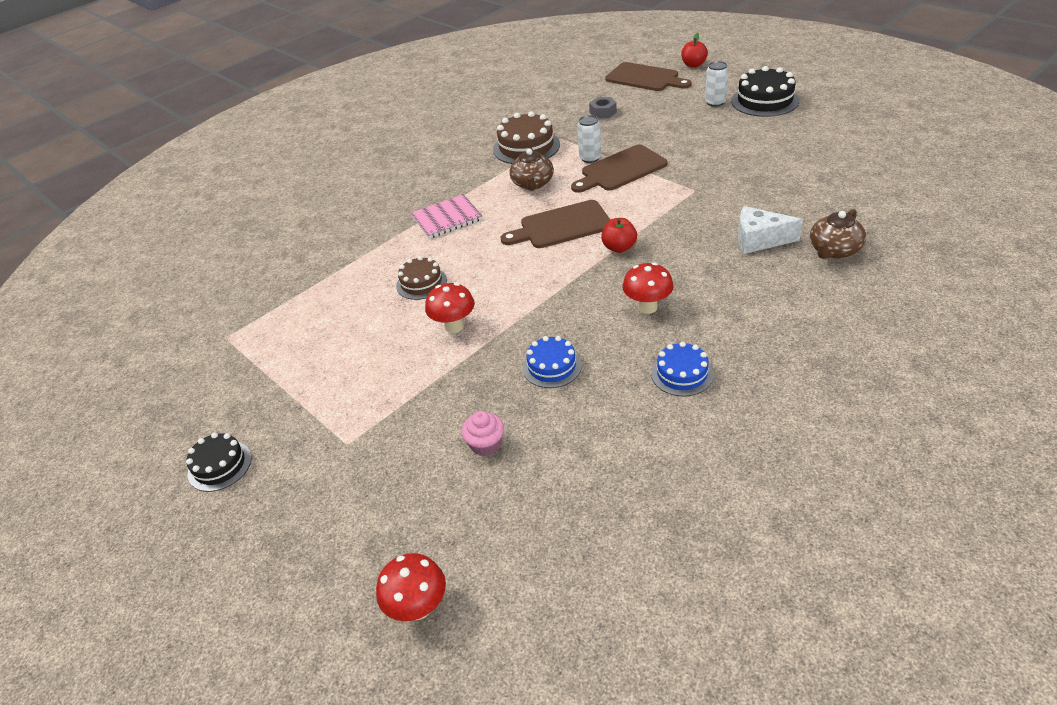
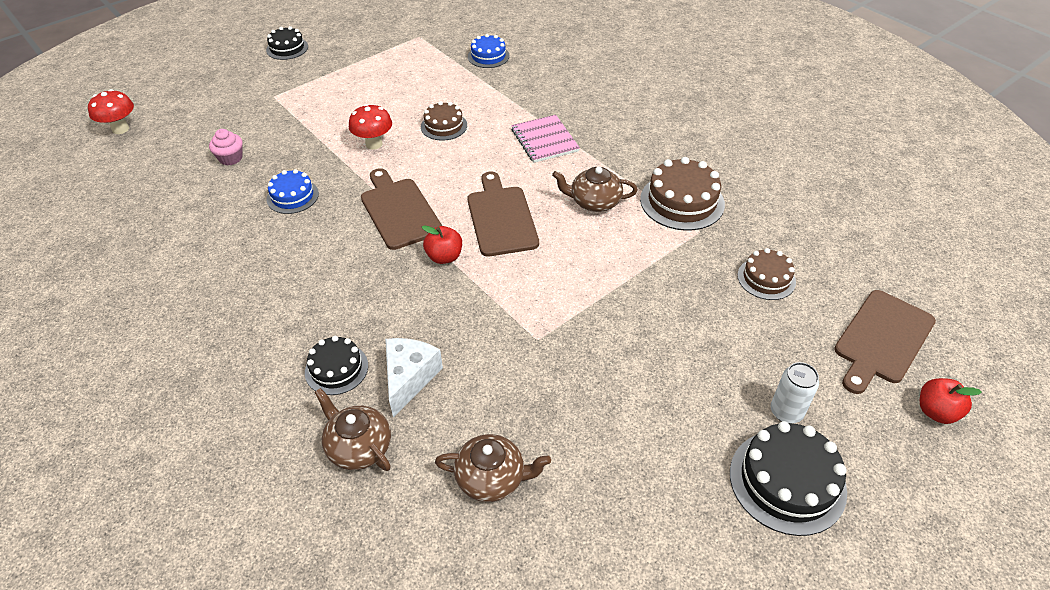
camera: 90 degrees right, 5 degrees up
(590, 158) = (641, 253): white can -> none
(603, 112) = (766, 278): grey nut -> brown cake
(621, 170) = (606, 278): brown cutting board -> brown cutting board (399, 211)
(647, 307) = (338, 265): red mushroom -> none
(682, 374) = (236, 274): blue cake -> blue cake (488, 56)
(768, 278) = (336, 369): none -> black cake
(823, 191) = (492, 478): none -> brown teapot

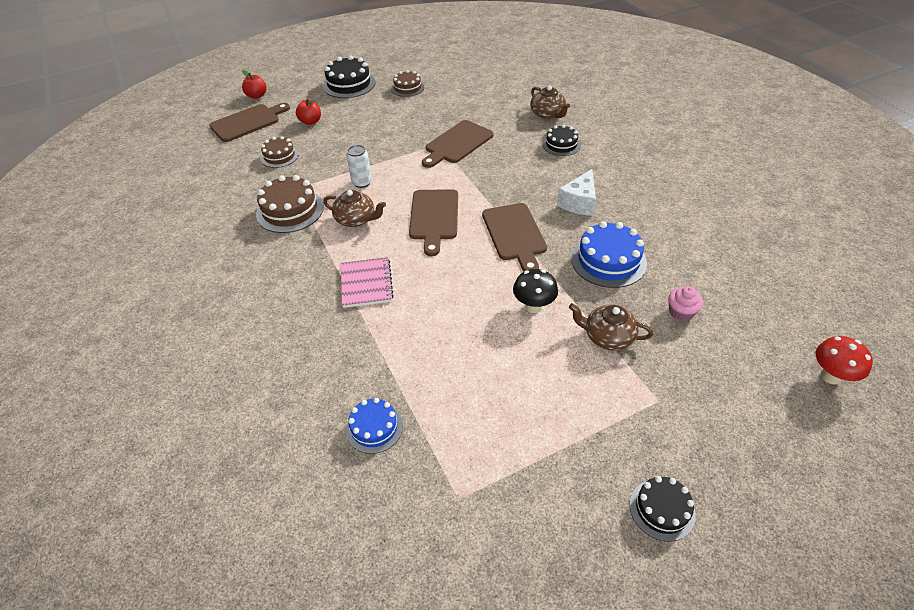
camera: 165 degrees left, 0 degrees up
(292, 196) = (608, 260): blue cake -> blue cake, size x1.61
(374, 144) = (534, 306): red mushroom -> black mushroom
(409, 378) = (518, 136): white cheese -> white cheese (579, 202)
(444, 126) = (459, 318): brown cake -> brown cake (407, 88)
(444, 257) = (485, 195): red apple -> red apple (310, 122)
(492, 478) = (483, 98): brown teapot -> brown teapot (607, 337)
(508, 345) = (457, 143): none -> brown cutting board
(786, 412) = (327, 103): white can -> white can (362, 182)

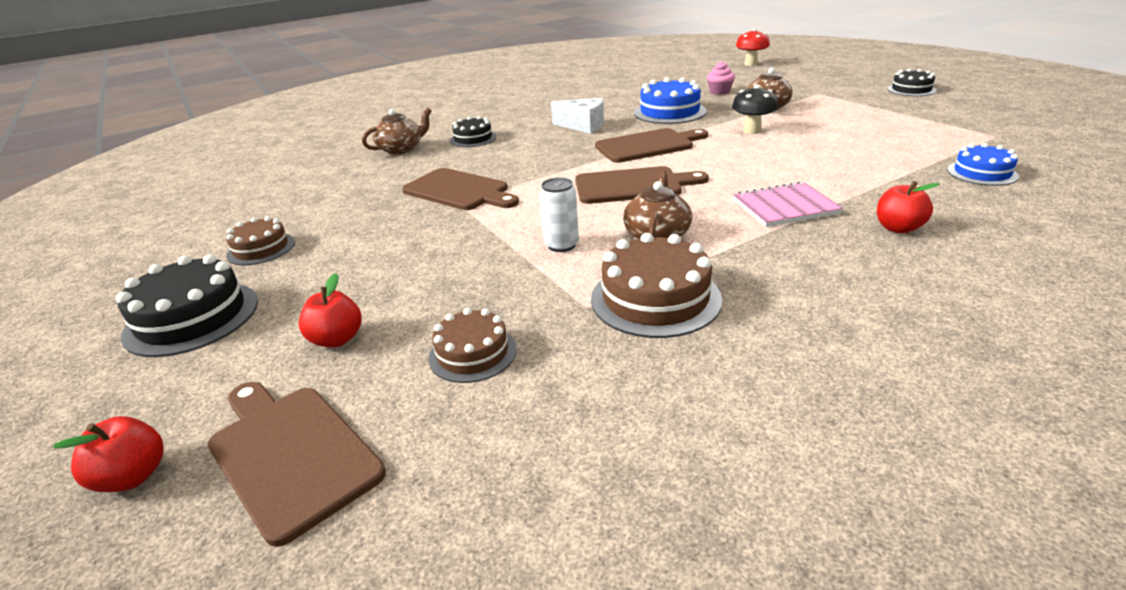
camera: 95 degrees left, 15 degrees down
(310, 329) = (898, 228): none -> red apple

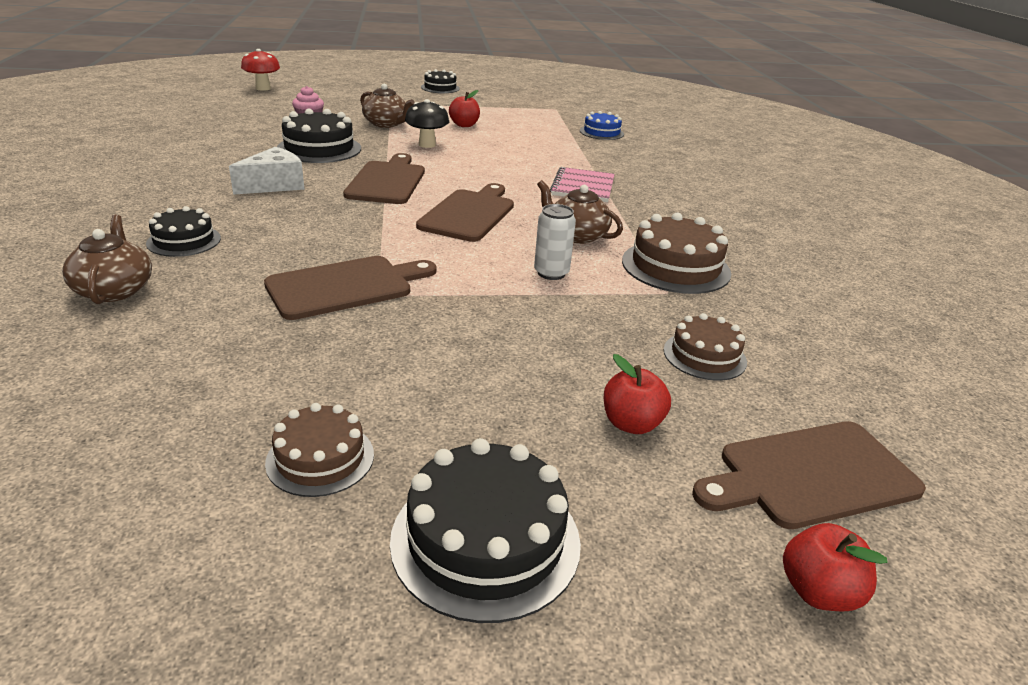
camera: 70 degrees left, 0 degrees up
(669, 112) = (319, 148): blue cake -> black cake
(898, 228) = (649, 175): red apple -> red apple (464, 125)

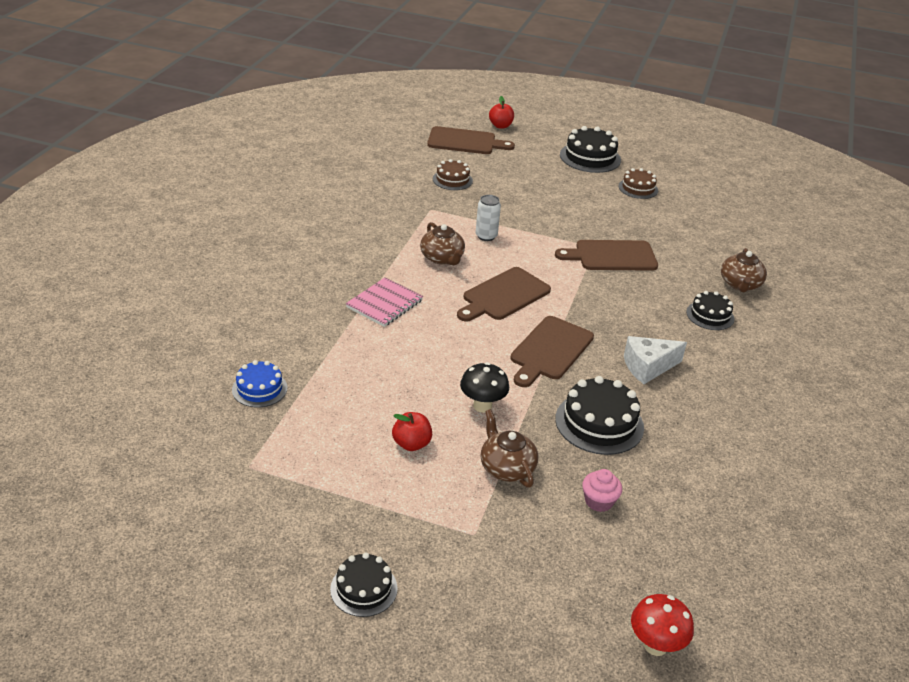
camera: 155 degrees left, 5 degrees up
(631, 424) = (514, 168): red apple -> none
(675, 267) = (404, 221): brown cake -> none

